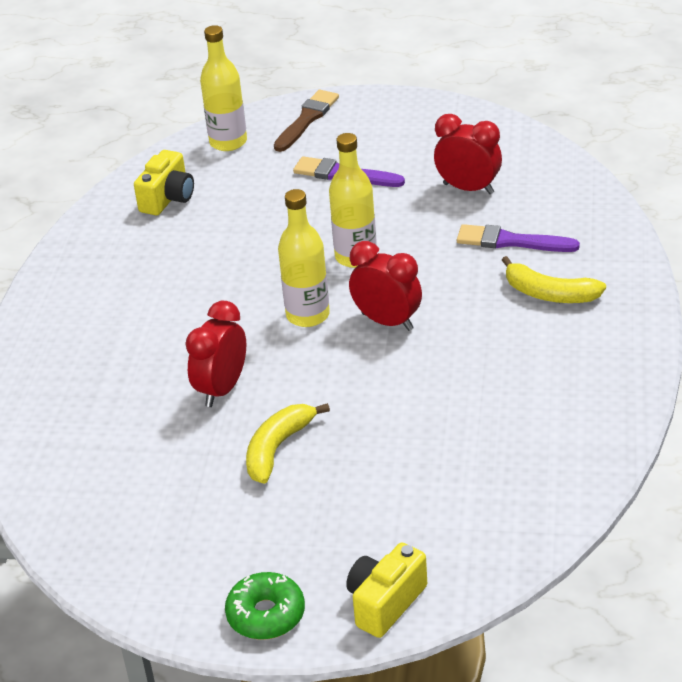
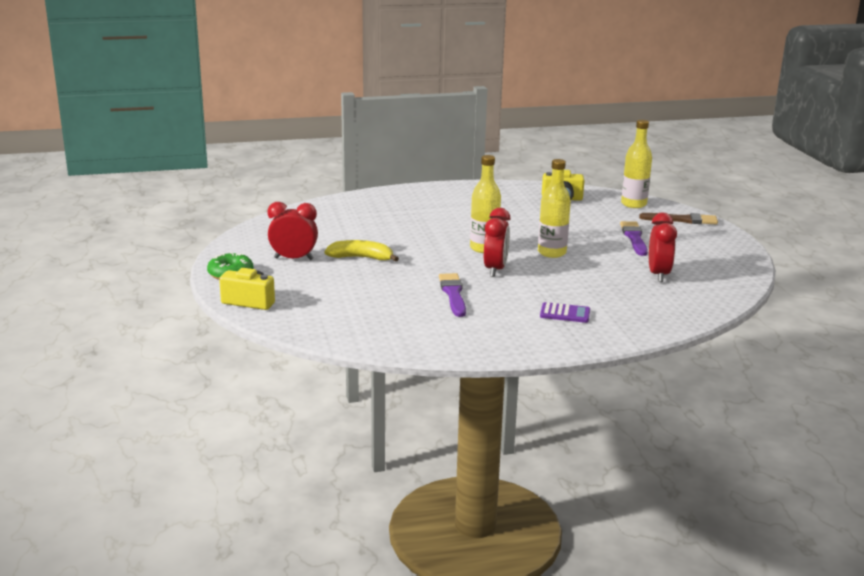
camera: 65 degrees right, 15 degrees down
(222, 389) = (402, 237): red clock -> red clock (293, 259)
(511, 241) = (612, 295): purple brush -> purple brush (453, 294)
(549, 294) = (565, 313): yellow banana -> purple calculator

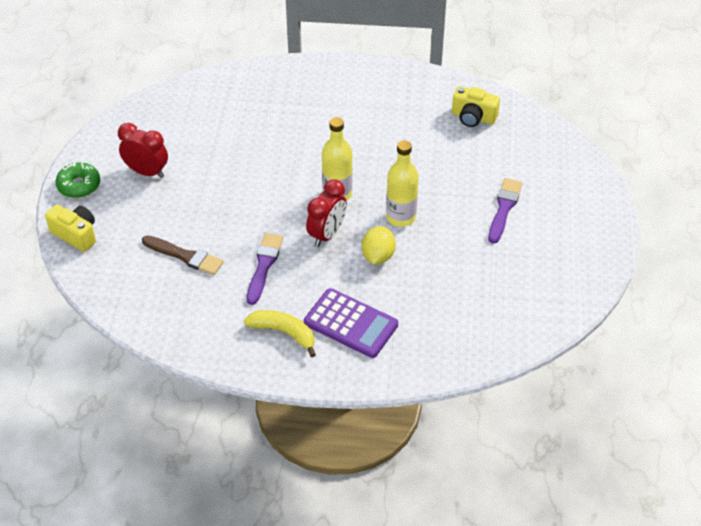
camera: 20 degrees right, 25 degrees up
(361, 258) = (210, 184): yellow banana -> yellow banana (284, 333)
(552, 275) = (378, 256): none -> yellow lemon
(565, 313) = (351, 324): purple calculator -> purple calculator, size x1.75
(633, 204) = (545, 143): yellow bottle -> none
(658, 275) = (485, 281): red clock -> none
(682, 220) = (579, 185): brown brush -> brown brush (185, 256)

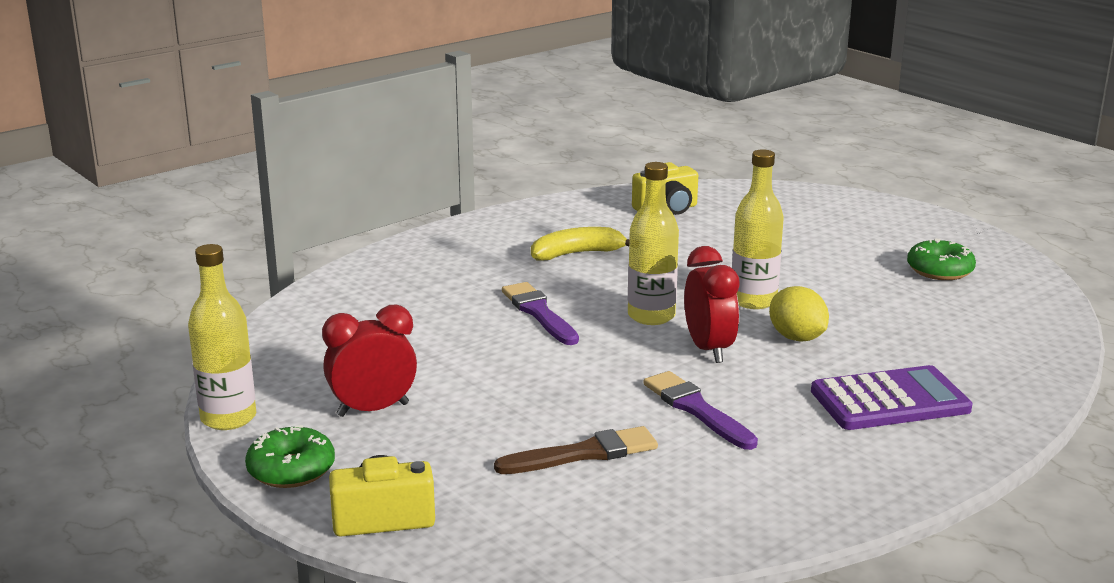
camera: 45 degrees left, 25 degrees down
(93, 139) = (228, 418): none -> yellow bottle
(284, 333) = (842, 449): yellow banana -> yellow banana (577, 254)
(504, 208) = (831, 250): purple brush -> purple brush (539, 313)
(534, 263) = (939, 270): none -> green donut

